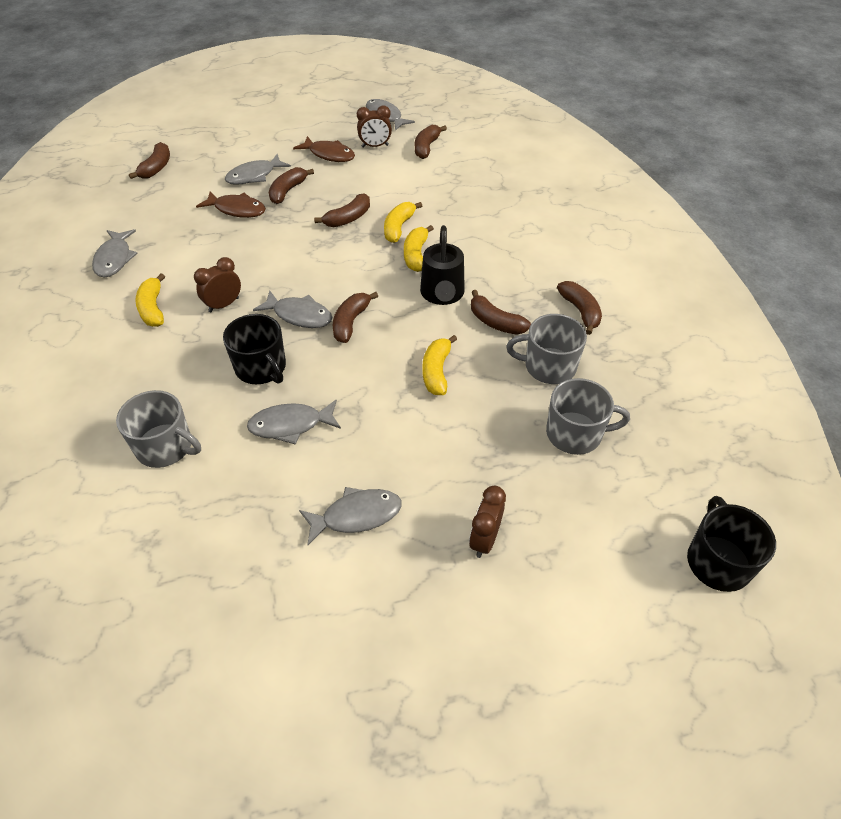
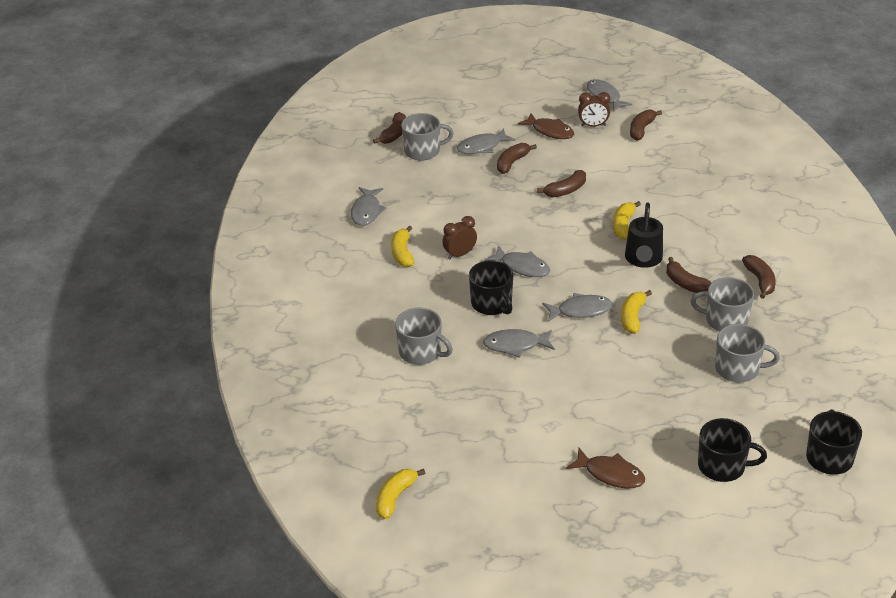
camera: 10 degrees right, 10 degrees down
(188, 184) = (423, 151): none -> grey mug
(237, 209) = (467, 176): brown fish -> brown fish (610, 474)
(350, 322) = (564, 275): brown banana -> none
(356, 515) = (564, 407): grey fish -> grey fish (580, 310)
(398, 227) = (610, 201): yellow banana -> yellow banana (395, 497)
(484, 539) = (657, 429): brown clock -> none
(580, 592) = (722, 466): none -> black mug

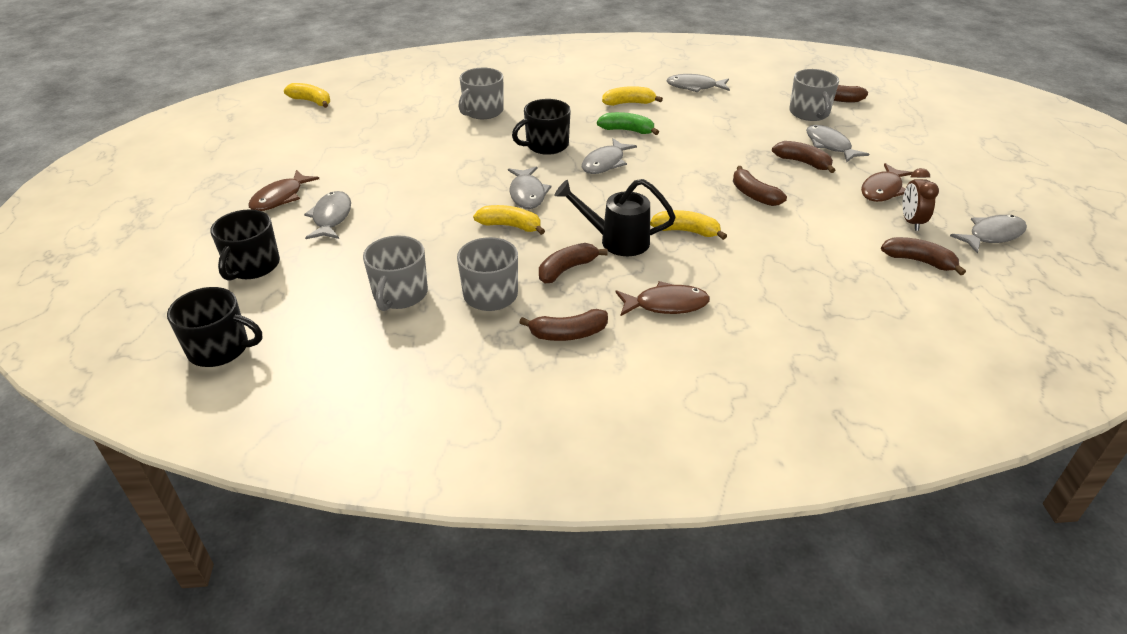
camera: 90 degrees right, 0 degrees up
(460, 254) = (627, 130): brown clock -> green banana
(515, 345) = (480, 155): grey fish -> grey fish (331, 217)
(716, 237) = (666, 304): none -> brown fish

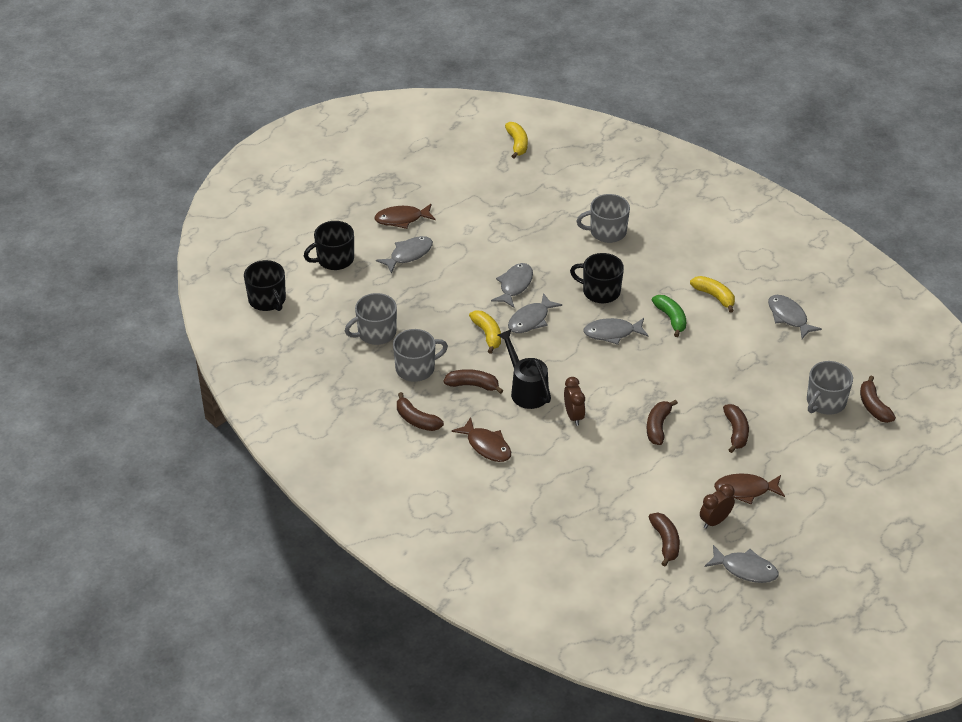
camera: 50 degrees right, 5 degrees up
(686, 231) = (573, 416): yellow banana -> brown clock
(829, 145) = (782, 435): grey fish -> grey fish (514, 285)

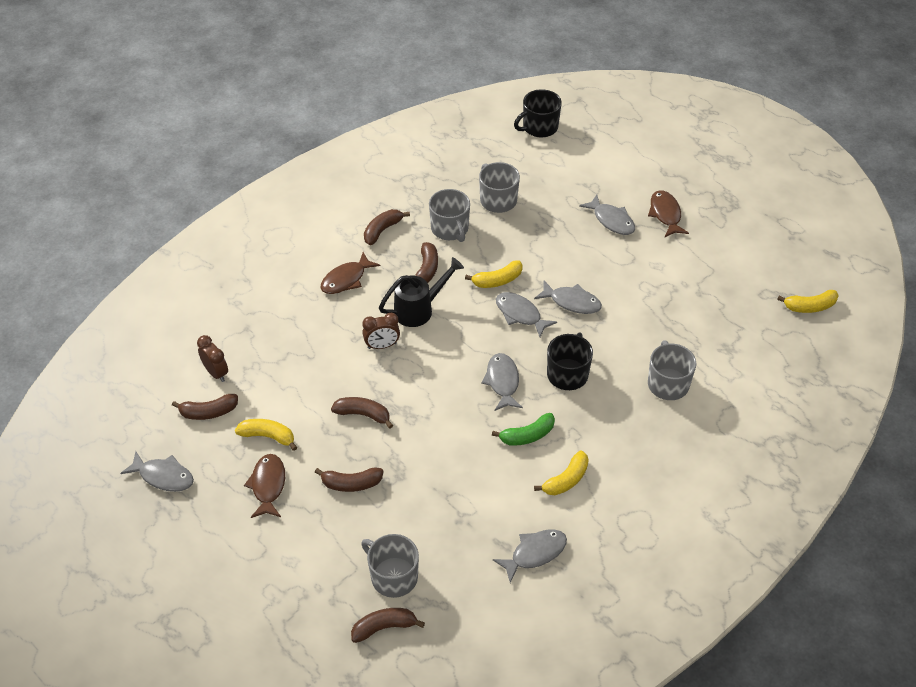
camera: 90 degrees right, 5 degrees up
(334, 259) = (599, 168): black mug -> none
(690, 494) = (268, 436): none -> yellow banana
(715, 521) = (229, 455): brown clock -> brown clock (216, 373)
(745, 569) = (163, 476): grey fish -> grey fish turned 90 degrees counterclockwise

